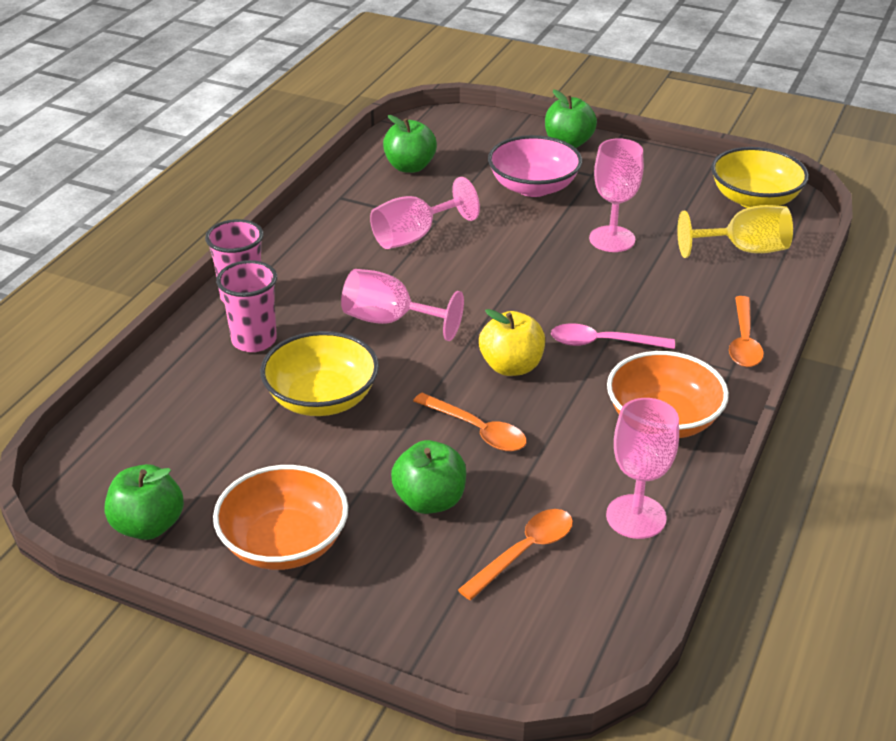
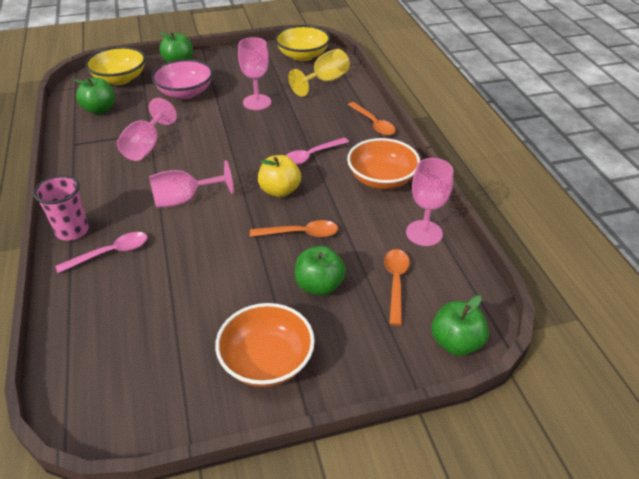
camera: 40 degrees left, 5 degrees up
(148, 526) = (168, 407): green apple -> green apple (456, 343)
(254, 340) = (111, 253): pink cup -> pink spoon
(322, 398) = (193, 264): yellow bowl -> yellow bowl (120, 79)

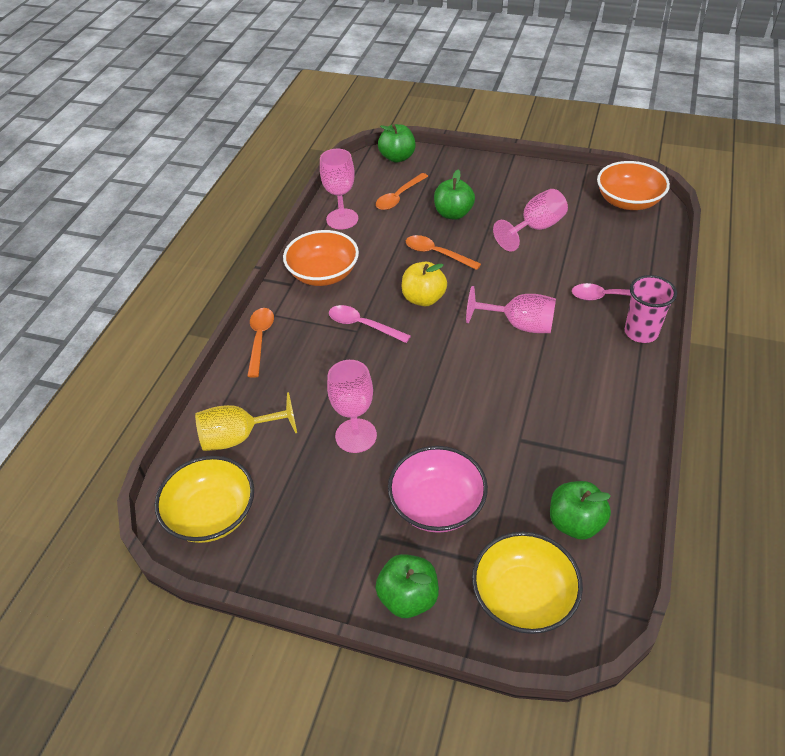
camera: 145 degrees left, 5 degrees up
(146, 146) = (533, 416): pink goblet -> pink goblet (535, 228)
(267, 361) = (520, 187): orange bowl -> orange bowl (628, 201)
(311, 156) = (362, 325): pink spoon -> pink spoon turned 150 degrees counterclockwise

